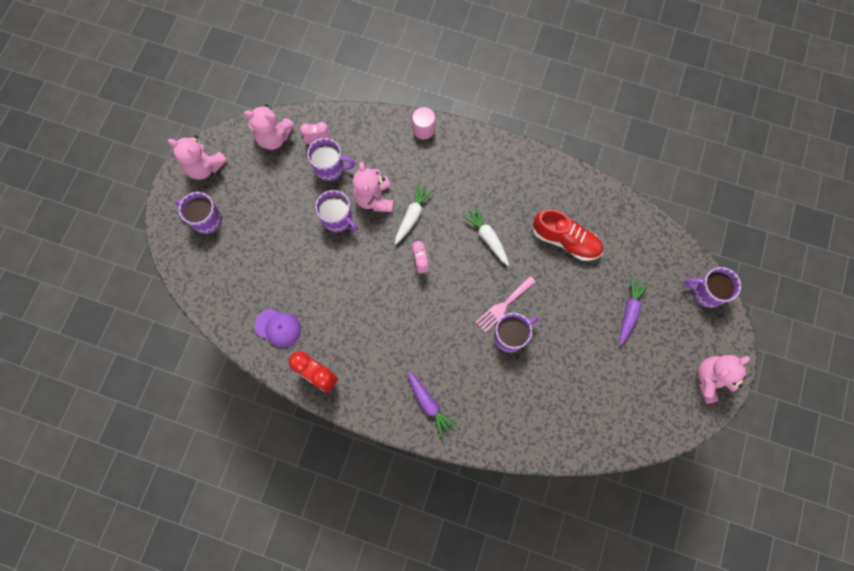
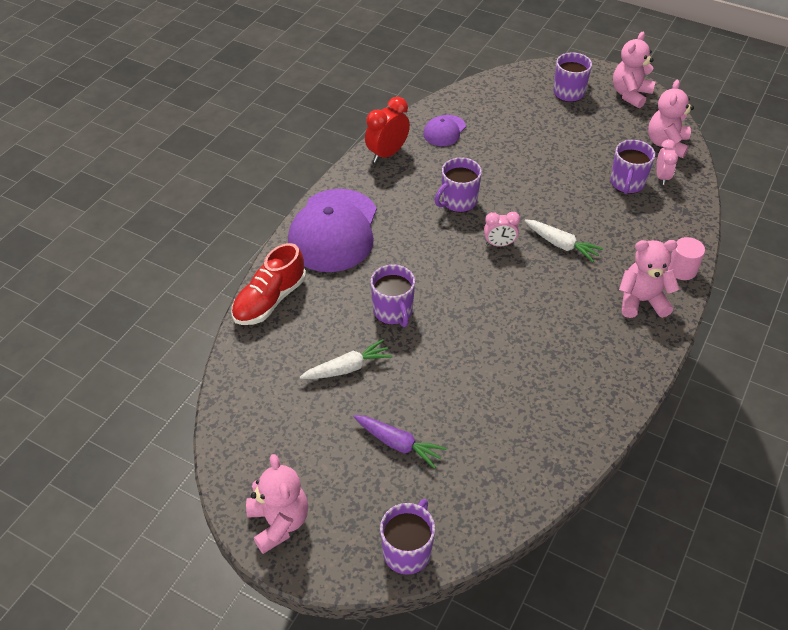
camera: 100 degrees right, 25 degrees down
(338, 219) = (562, 184): purple mug -> purple mug (458, 201)
(374, 199) = (586, 215): pink teddy bear -> pink teddy bear (641, 301)
(429, 404) = (334, 230): purple carrot -> purple cap
(487, 238) = (525, 310): white carrot -> white carrot (347, 368)
(503, 305) = (433, 311): pink fork -> none
(565, 240) = (512, 391): red shoe -> red shoe (270, 300)

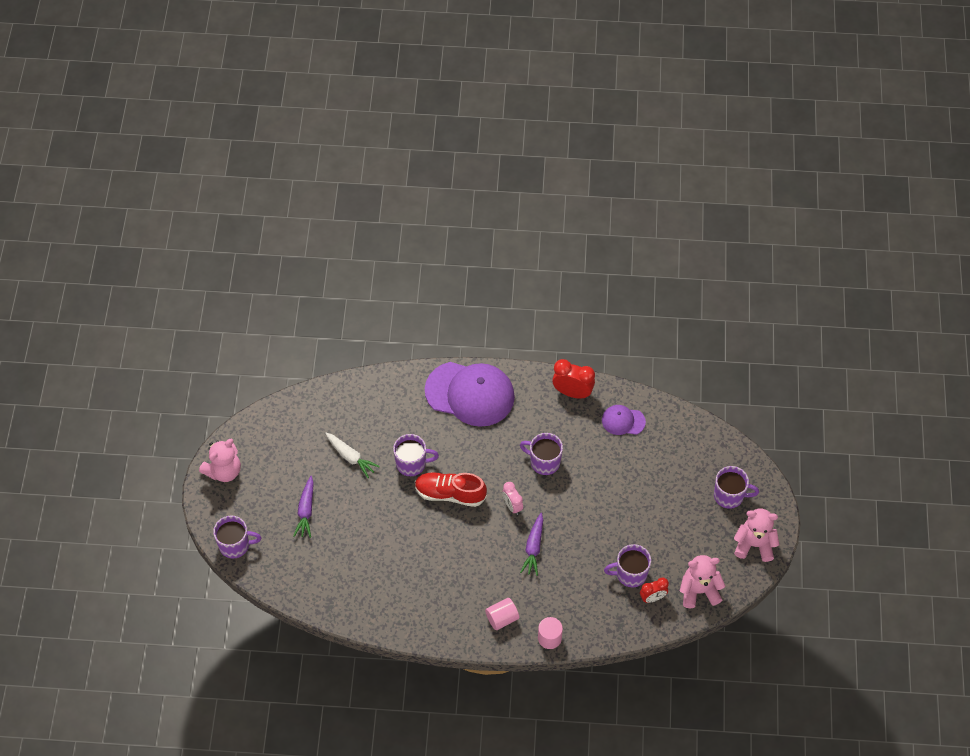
camera: 65 degrees right, 10 degrees up
(270, 300) = (385, 386): red shoe -> red shoe (450, 494)
(334, 230) = (470, 394): purple cap -> purple cap turned 150 degrees counterclockwise
(393, 312) = (412, 464): purple mug -> purple mug turned 135 degrees counterclockwise
(561, 244) = (533, 547): white carrot -> purple carrot
(641, 301) = (502, 618): pink teddy bear -> pink cylinder
(662, 177) = (652, 598): pink clock -> red clock

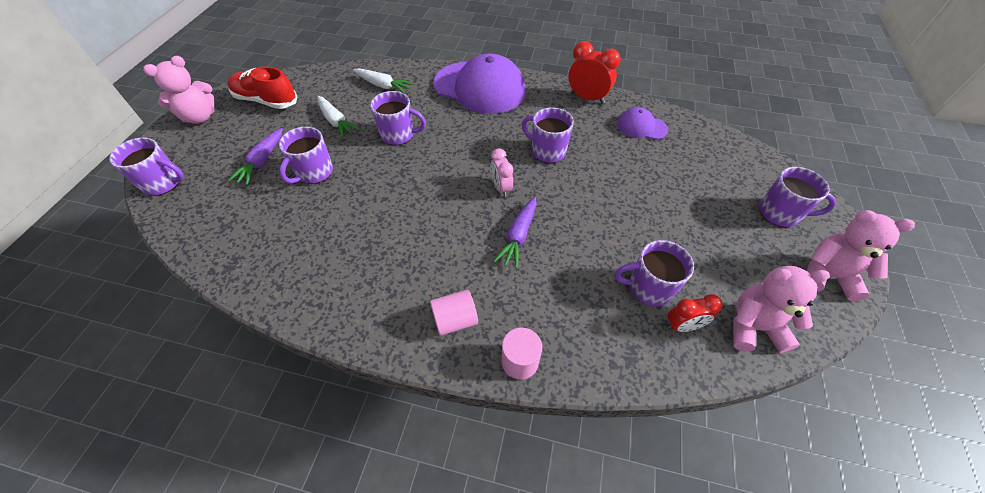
camera: 10 degrees right, 5 degrees down
(355, 515) = (314, 173): none -> purple mug
(377, 405) = (383, 85): none -> white carrot
(450, 494) = (431, 167): red shoe -> red shoe (266, 101)

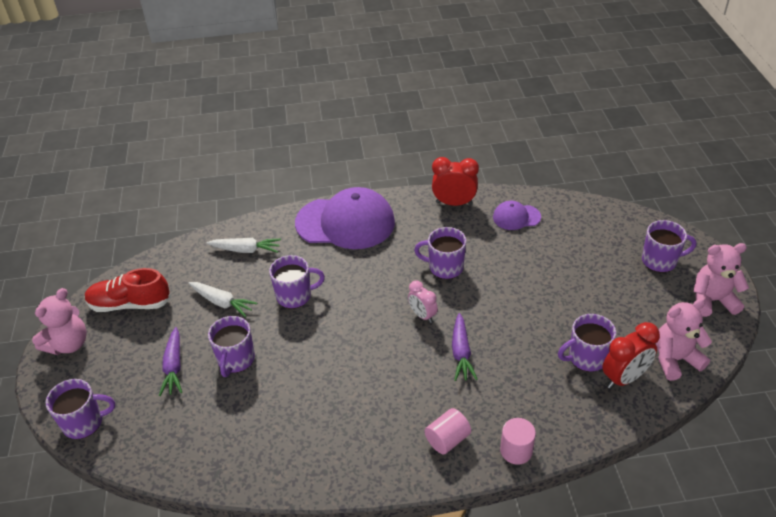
camera: 20 degrees left, 10 degrees down
(682, 326) = (624, 378): red clock -> red clock, size x1.57

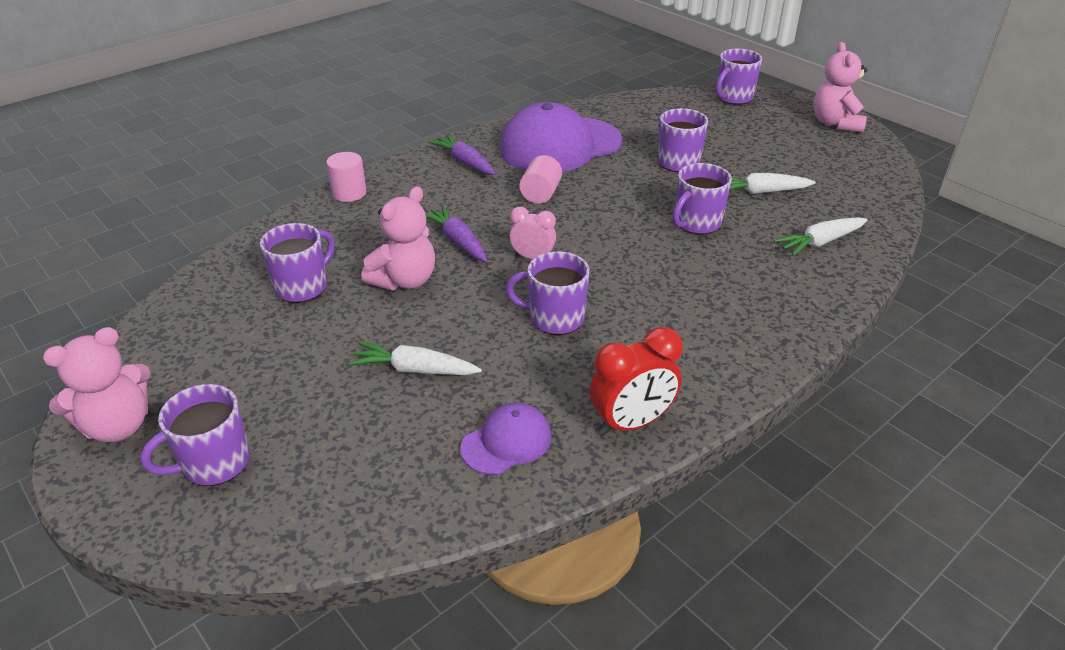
camera: 145 degrees right, 5 degrees down
(130, 304) = (842, 161): red shoe -> none
(174, 366) = (723, 141): purple carrot -> purple carrot (465, 162)
(345, 223) = (753, 321): purple cap -> purple cap (560, 145)
(444, 267) = (554, 318): purple mug -> purple mug turned 150 degrees counterclockwise
(447, 439) = (421, 179): pink cylinder -> pink cylinder (540, 194)
(540, 269) = (415, 370): none -> white carrot
(624, 378) = (248, 283): red clock -> none
(675, 359) = (181, 324): pink teddy bear -> pink teddy bear (405, 280)

